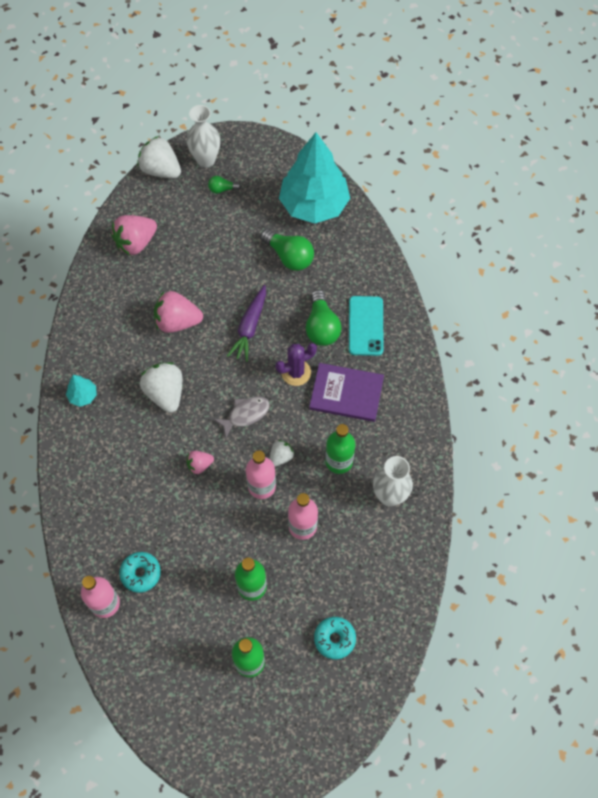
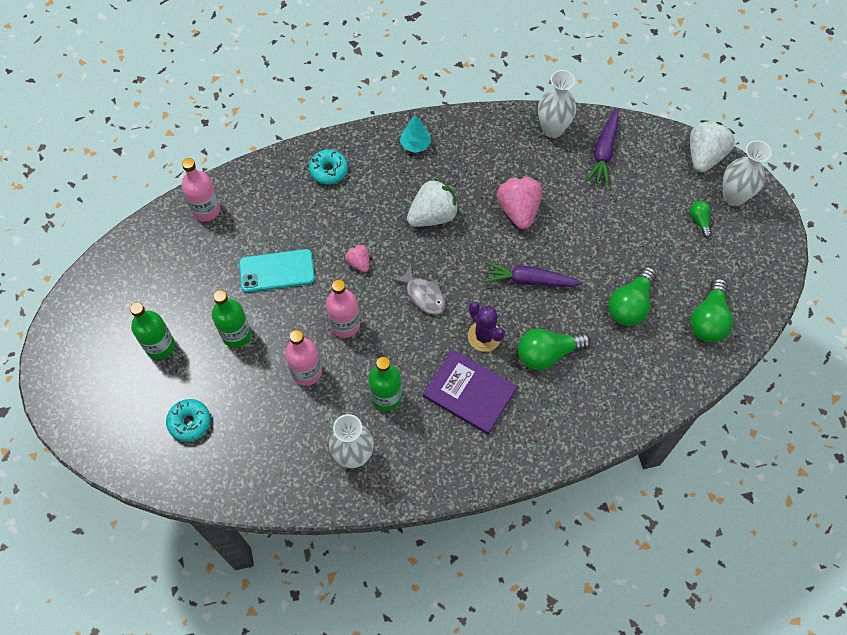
camera: 80 degrees right, 0 degrees up
(100, 278) = (552, 129): none -> white vase
(136, 243) = (604, 152): pink strawberry -> purple carrot
(141, 573) = (238, 233): turquoise donut -> turquoise donut (329, 170)
(281, 457) = (381, 338): white strawberry -> none
(314, 205) = (708, 320): turquoise tree -> green light bulb
(346, 393) = (469, 393): purple book -> purple book turned 60 degrees counterclockwise
(365, 326) = (560, 401): turquoise phone -> turquoise phone (277, 271)

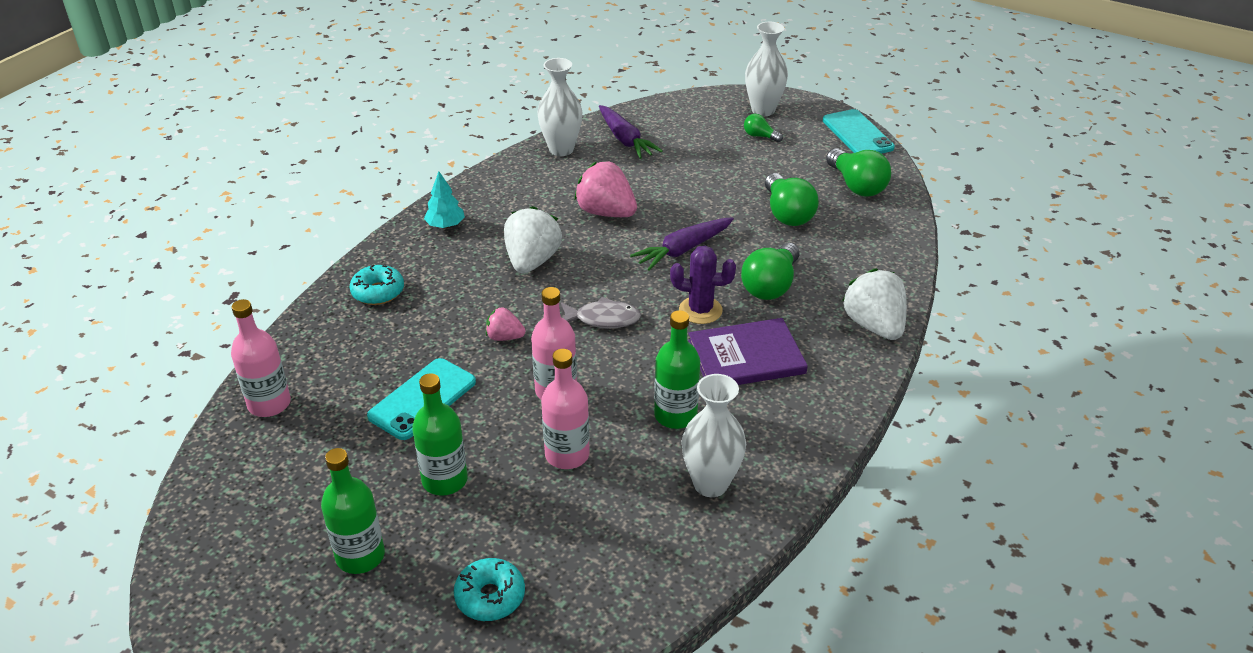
camera: 45 degrees left, 25 degrees down
(704, 156) = (706, 100): white strawberry -> white strawberry (874, 326)
(773, 274) = (857, 134): none -> turquoise phone

